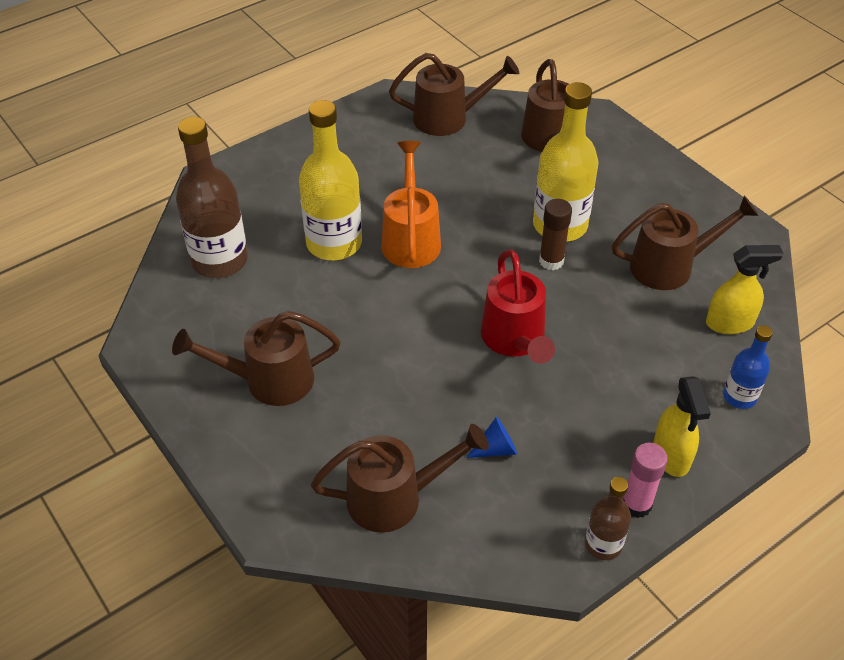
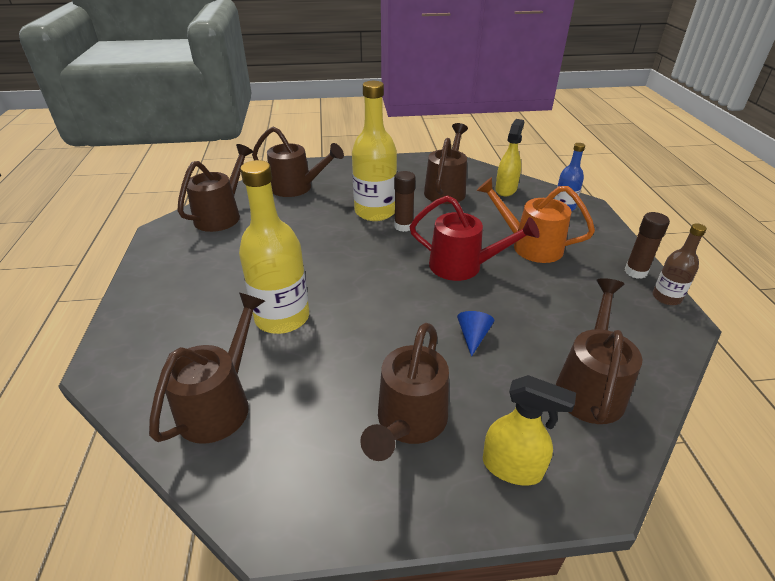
camera: 60 degrees left, 10 degrees down
(219, 260) = (221, 403): brown bottle -> brown watering can
(411, 238) = (320, 275): orange watering can -> orange watering can (529, 245)
(496, 449) = (561, 313): blue cone -> blue cone (473, 336)
(636, 504) = (635, 272): pink glue stick -> brown glue stick
(671, 456) = (599, 245): yellow spray bottle -> yellow spray bottle (512, 467)

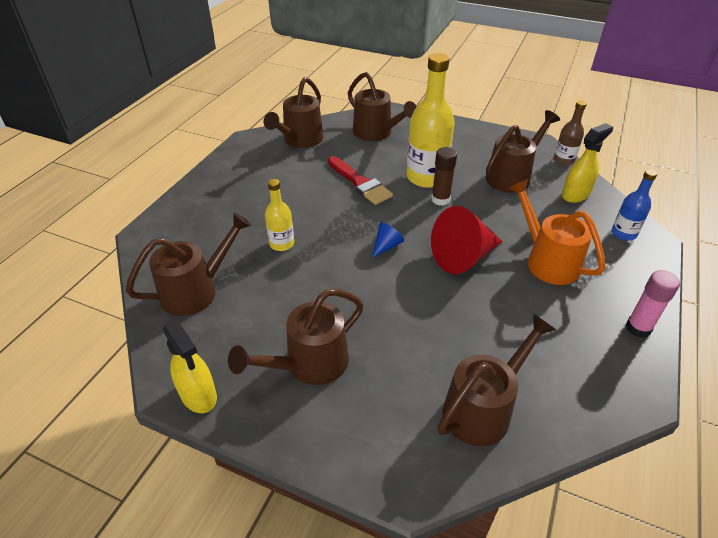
camera: 30 degrees right, 5 degrees up
(222, 215) = (299, 140): brown watering can -> brown watering can turned 150 degrees clockwise
(282, 317) = (282, 244): yellow bottle -> yellow bottle, size x0.53
(317, 235) = (360, 183): none -> red brush
(464, 266) = (463, 257): red watering can -> red cone
(473, 336) = (417, 321): blue cone -> blue cone (386, 246)
(512, 467) = (358, 435): yellow spray bottle -> yellow spray bottle (198, 395)
(635, 272) = (638, 328): brown glue stick -> pink glue stick
(666, 297) = (647, 366): brown bottle -> brown bottle (563, 160)

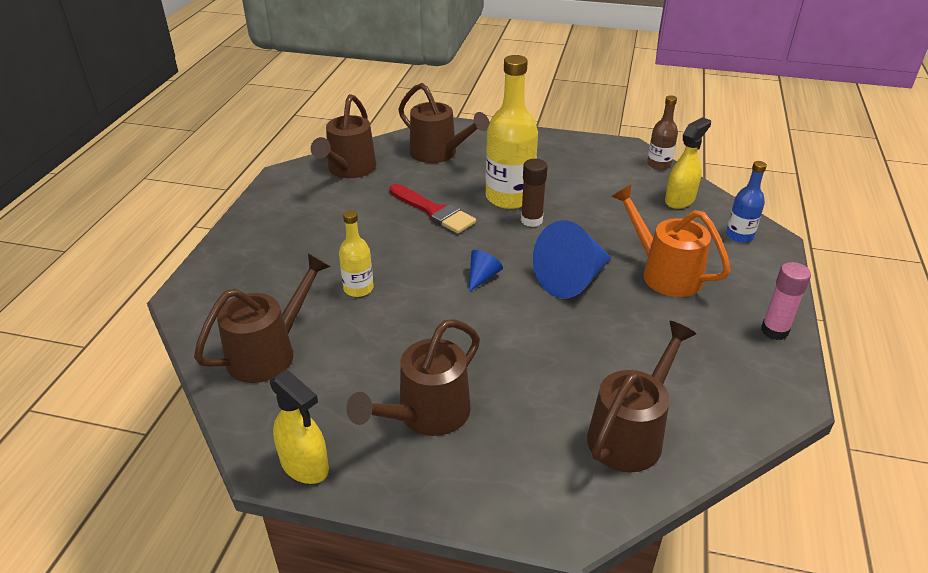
camera: 10 degrees left, 5 degrees down
(463, 257) = (572, 279): red cone -> blue cone
(512, 176) = (606, 187): brown watering can -> none

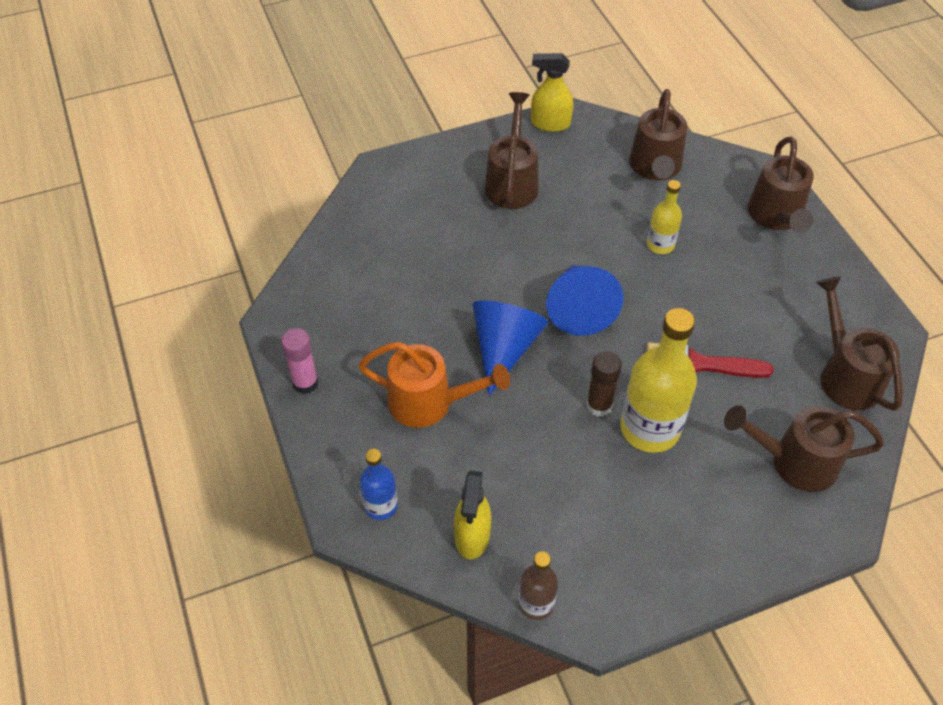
camera: 145 degrees right, 15 degrees up
(482, 277) = (579, 309): blue cone -> blue cone, size x2.10
(631, 433) = (375, 236): brown watering can -> brown watering can (776, 217)

